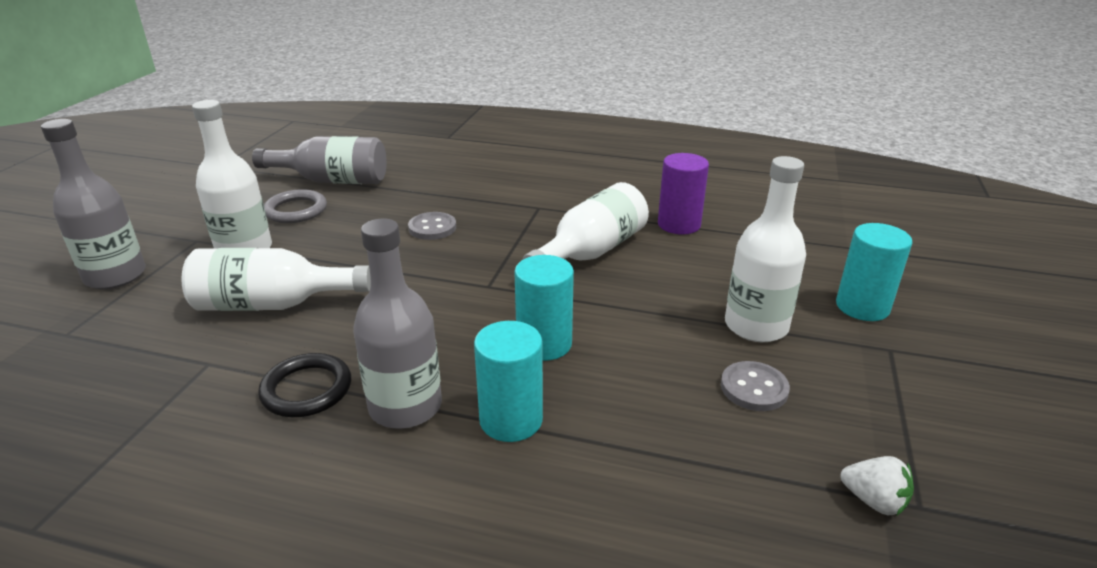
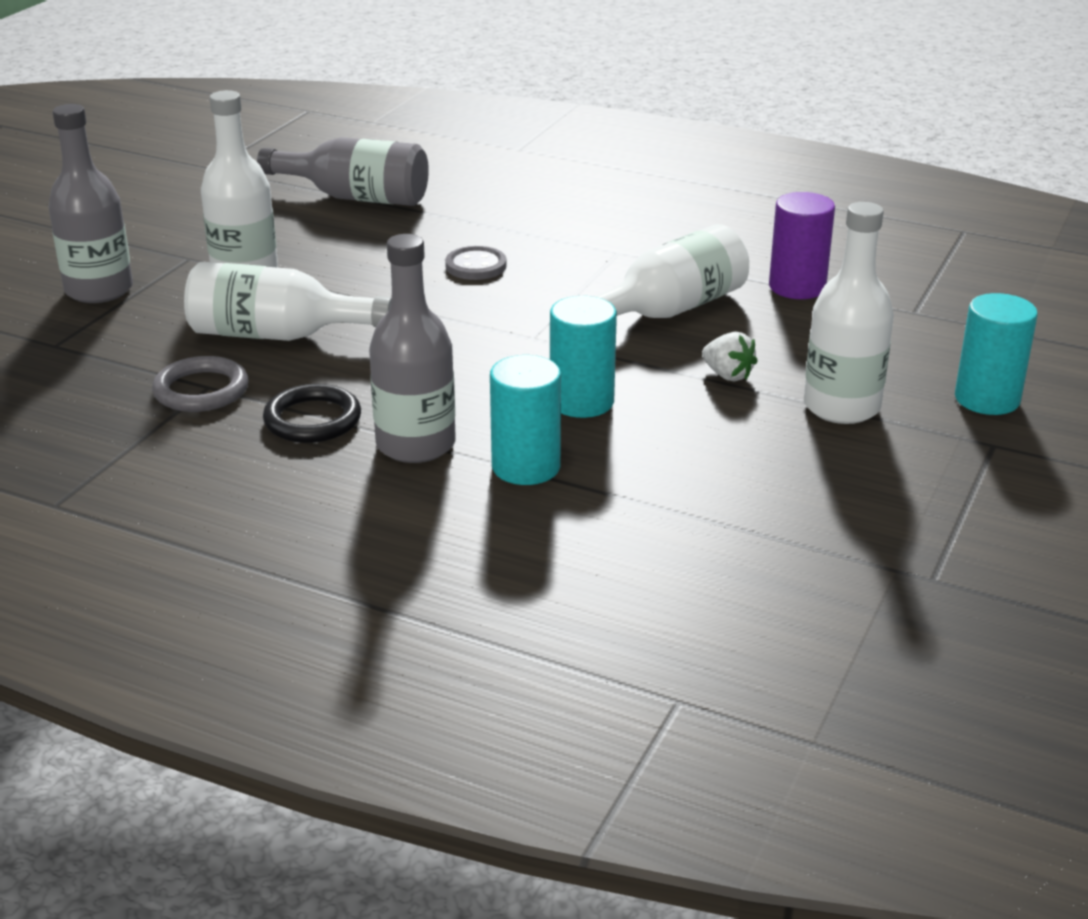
camera: 10 degrees right, 0 degrees up
(296, 210) = (307, 231): grey ring -> grey ring (201, 390)
(754, 388) = (807, 465): grey button -> none
(874, 501) = (886, 570): white strawberry -> white strawberry (728, 375)

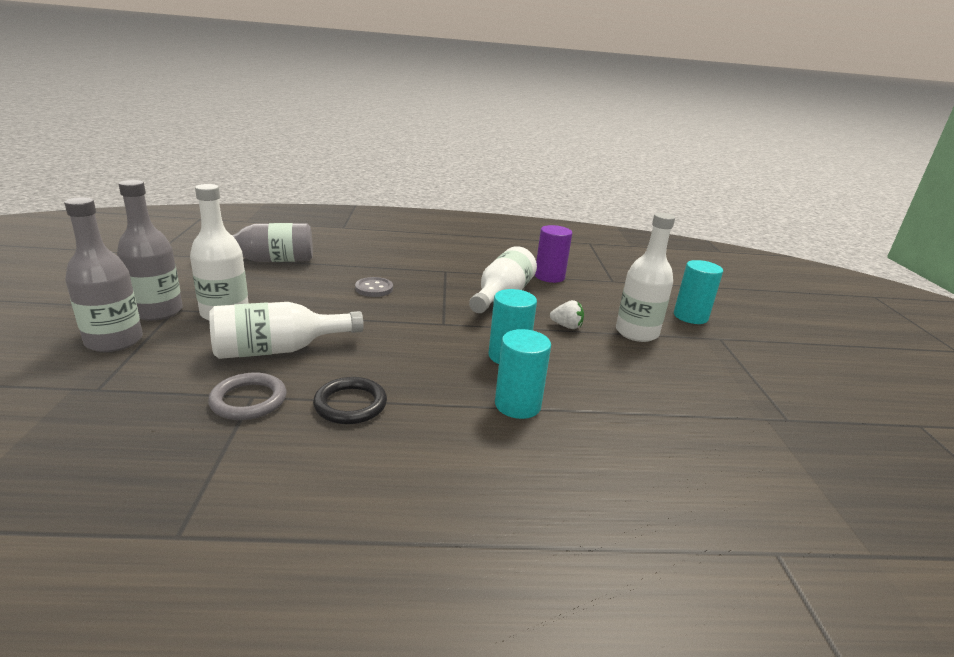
camera: 30 degrees left, 5 degrees down
(415, 444) = (436, 406): grey bottle -> grey bottle (157, 311)

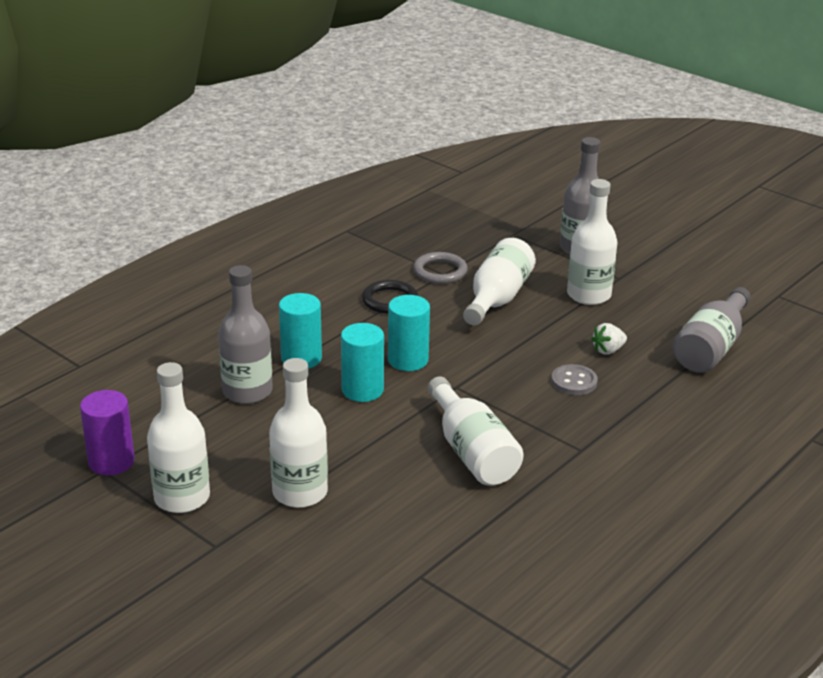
camera: 135 degrees right, 5 degrees up
(157, 311) = (621, 271): grey bottle -> grey bottle (247, 391)
(549, 277) = (487, 524): purple cylinder -> purple cylinder (111, 462)
(566, 326) = (366, 455): white strawberry -> white strawberry (608, 350)
(690, 316) = (272, 565): turquoise cylinder -> turquoise cylinder (408, 360)
(726, 370) = (182, 497): none -> white bottle

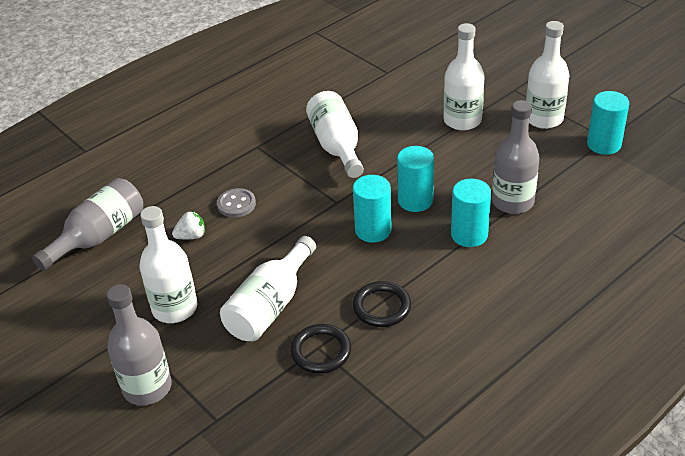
camera: 170 degrees left, 10 degrees up
(111, 462) = (604, 144): purple cylinder -> turquoise cylinder
(440, 271) = (321, 351): grey ring -> black ring

